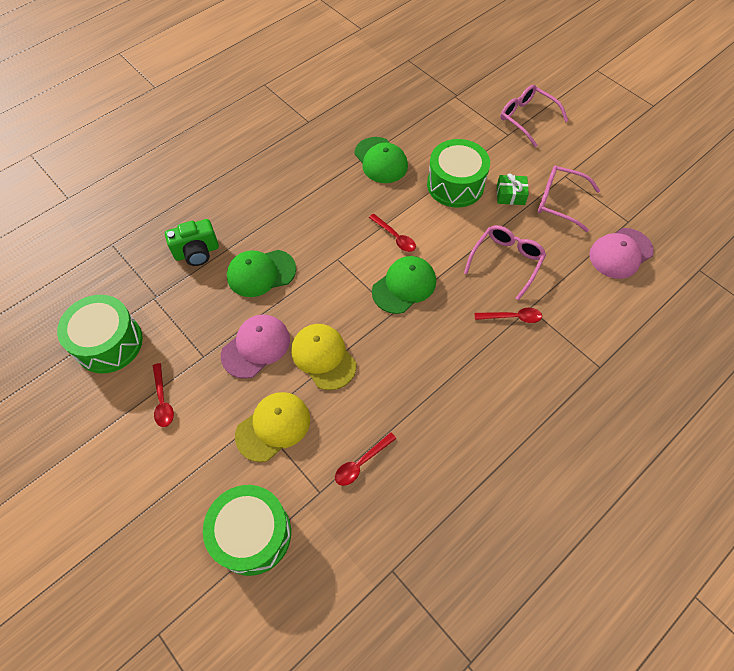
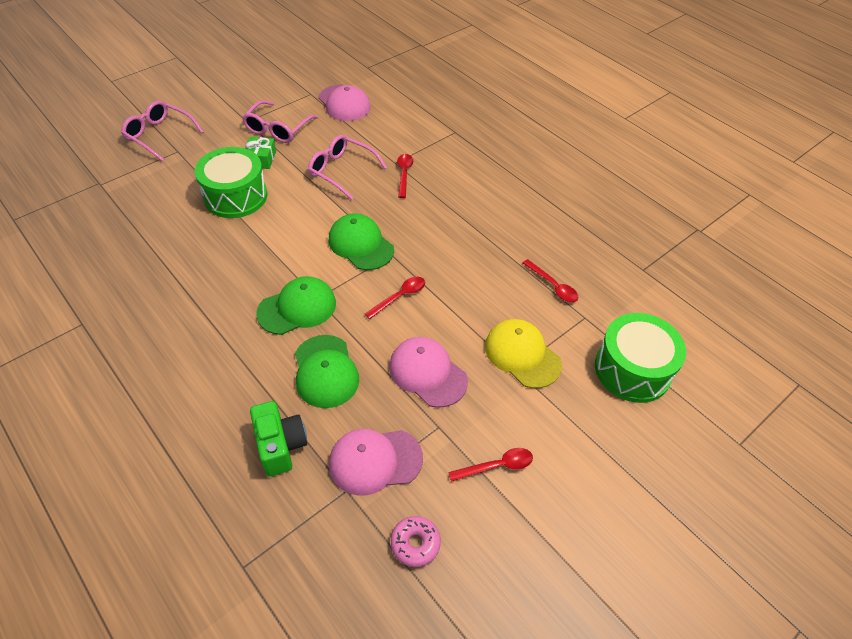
camera: 90 degrees left, 10 degrees down
(109, 343) = (415, 543): green drum -> pink donut
(177, 313) = (375, 461): none -> pink cap
(323, 357) = (442, 312): yellow cap -> none
(381, 160) = (179, 254): green cap -> green cap (297, 308)
(395, 237) = (296, 248): red spoon -> red spoon (400, 297)
(527, 118) = (159, 135): pink glasses -> pink glasses turned 75 degrees clockwise

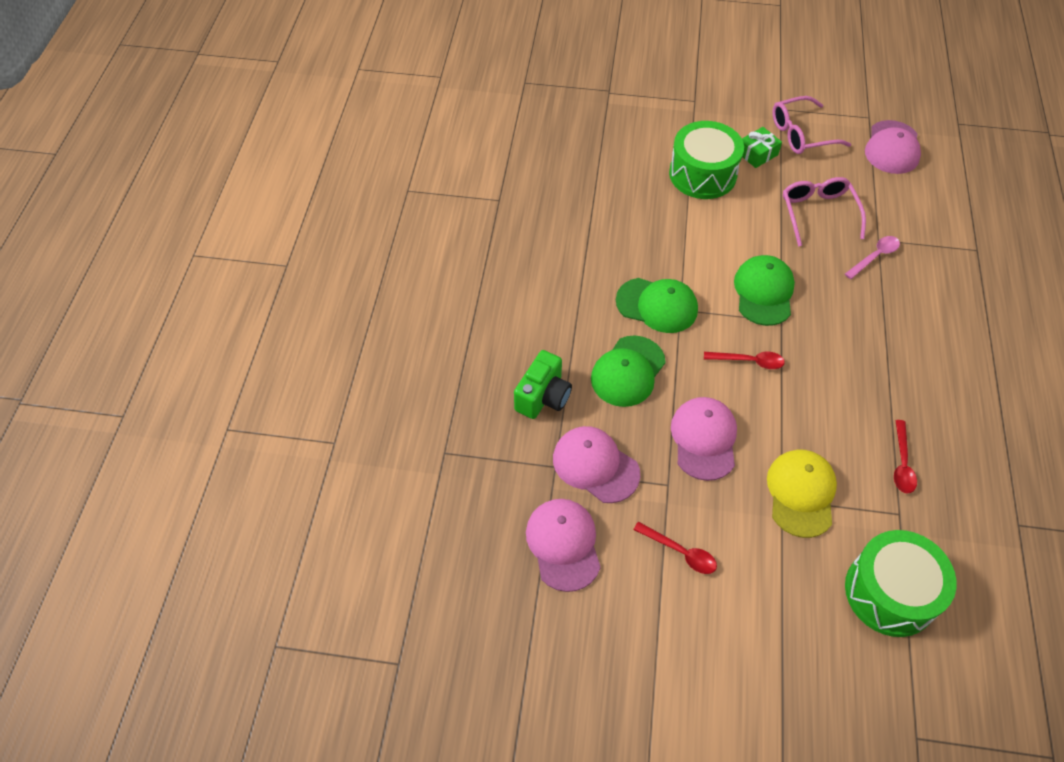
camera: 50 degrees right, 5 degrees up
(159, 135) = (694, 76): pink glasses -> none
(404, 174) = (875, 256): red spoon -> pink spoon
(415, 543) = (563, 544): pink donut -> pink cap

